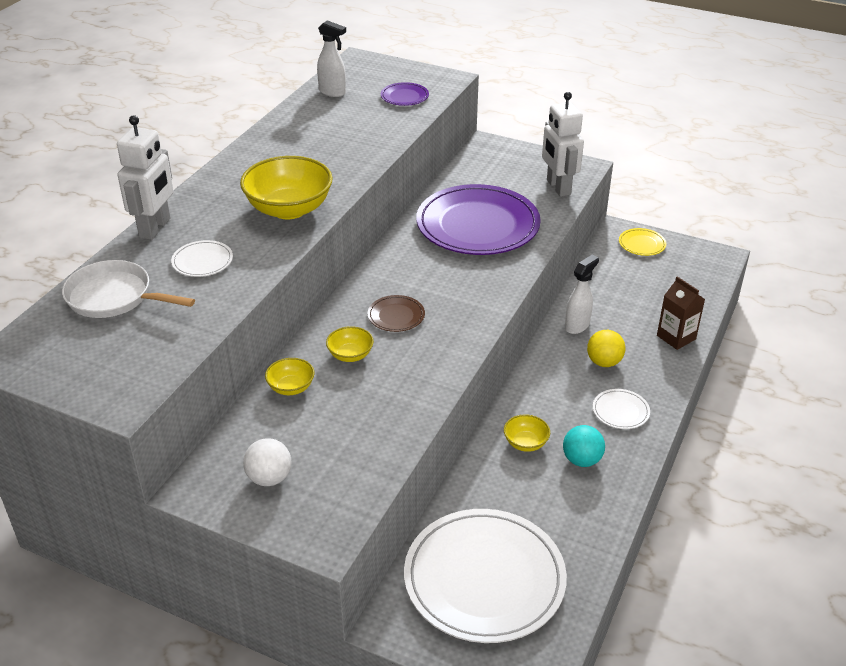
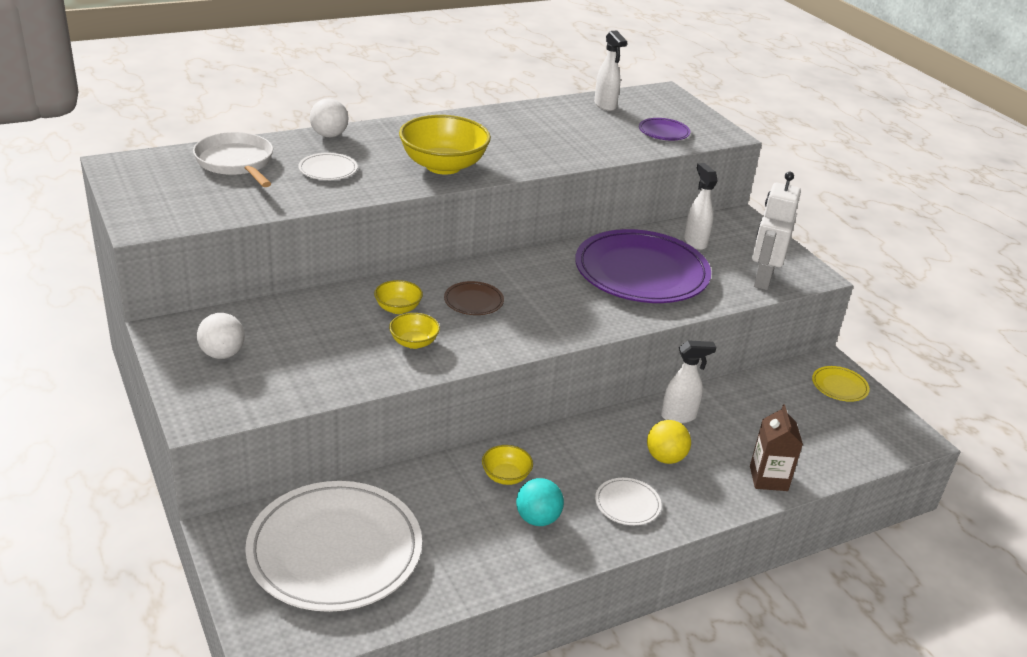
camera: 35 degrees right, 5 degrees down
(155, 228) = (329, 135): white robot -> white ball
(291, 387) = (323, 306): yellow bowl -> yellow bowl (414, 342)
(481, 180) = (695, 242): none -> white spray bottle

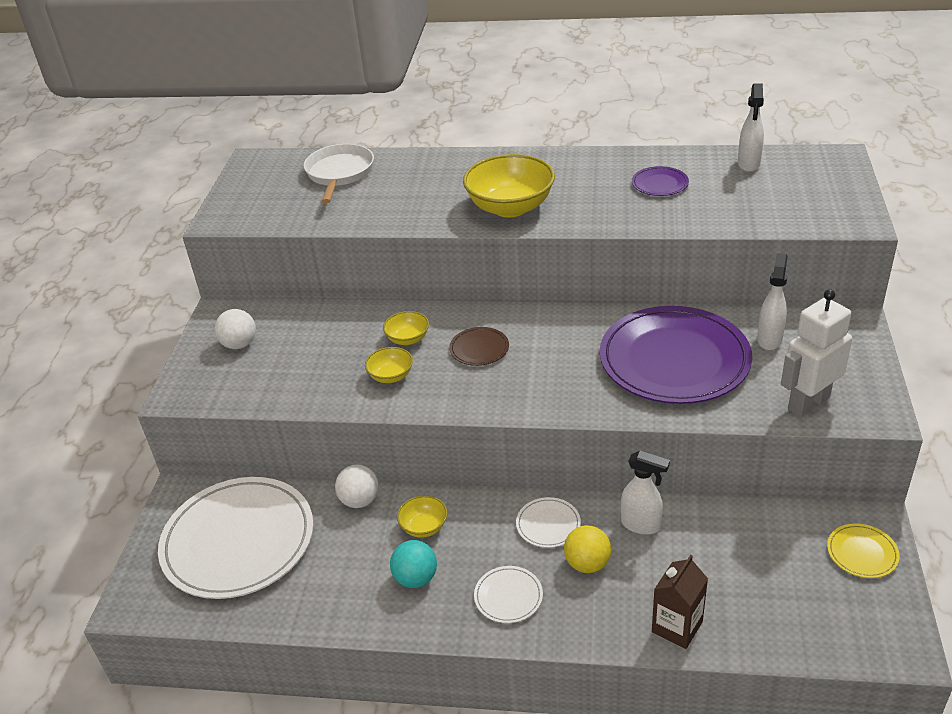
camera: 40 degrees right, 5 degrees up
(328, 169) = (406, 193): white plate -> white plate (548, 524)
(329, 135) = (440, 158): white ball -> white ball (360, 500)
(664, 132) = (785, 207): purple plate -> purple plate (659, 184)

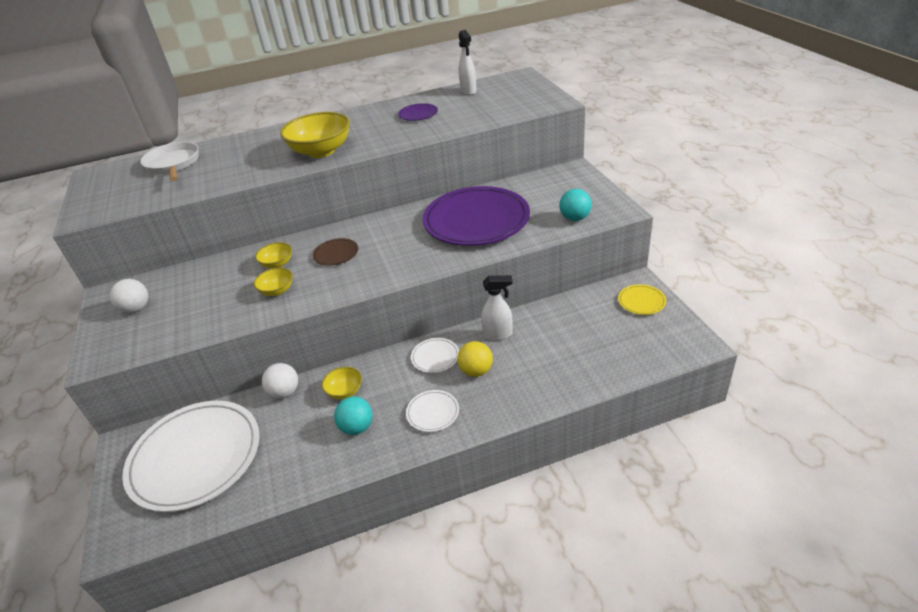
camera: 25 degrees left, 0 degrees up
(677, 627) = (557, 386): brown carton -> none
(769, 339) = (529, 192): white spray bottle -> none
(808, 403) = (575, 218): white robot -> turquoise ball

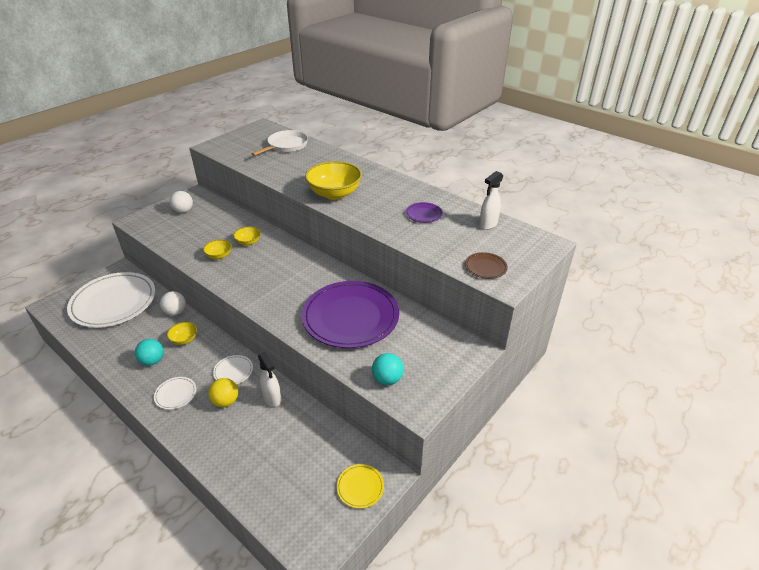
camera: 55 degrees right, 0 degrees up
(336, 254) = (271, 263): brown plate -> brown plate (485, 267)

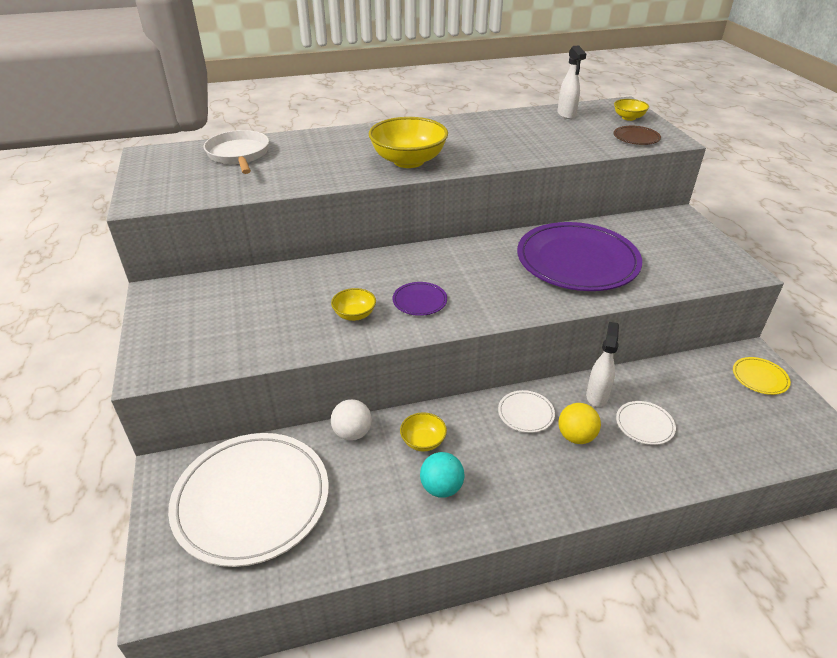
camera: 55 degrees left, 0 degrees up
(175, 394) = (530, 481): white plate -> white plate (644, 424)
(183, 211) = (191, 315): white ball -> none
(248, 242) = (351, 283): yellow bowl -> yellow bowl (628, 118)
(272, 398) = (597, 396): white spray bottle -> white spray bottle turned 75 degrees counterclockwise
(387, 379) = (692, 273): turquoise ball -> none
(424, 214) = (513, 133): purple plate -> purple plate (419, 301)

